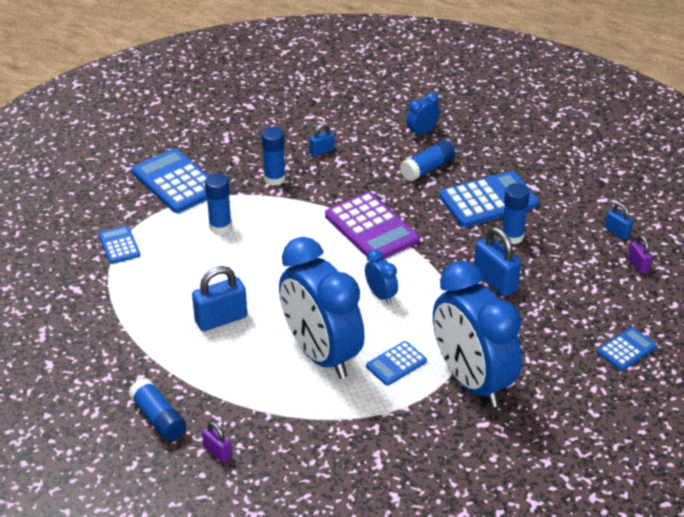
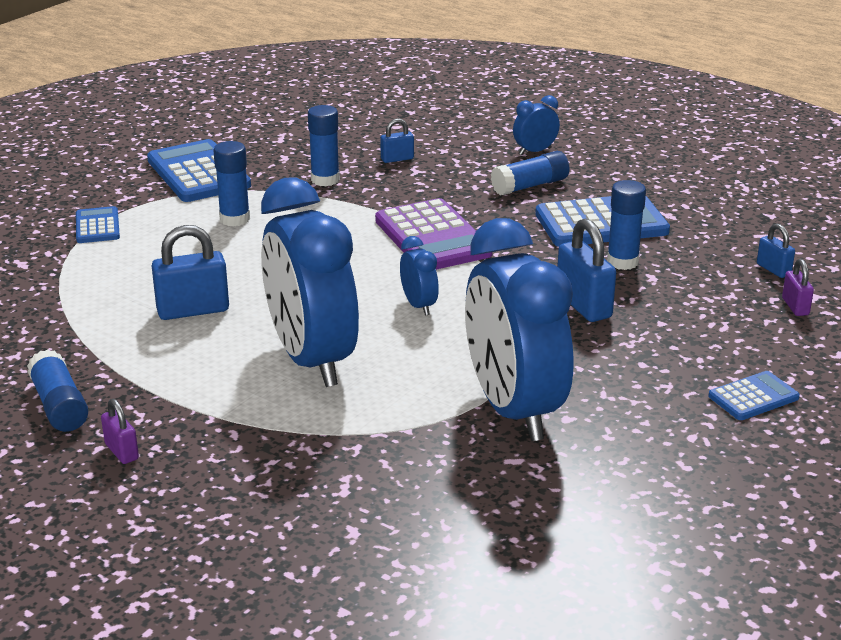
camera: 10 degrees right, 10 degrees down
(396, 364) = (412, 380): blue calculator -> none

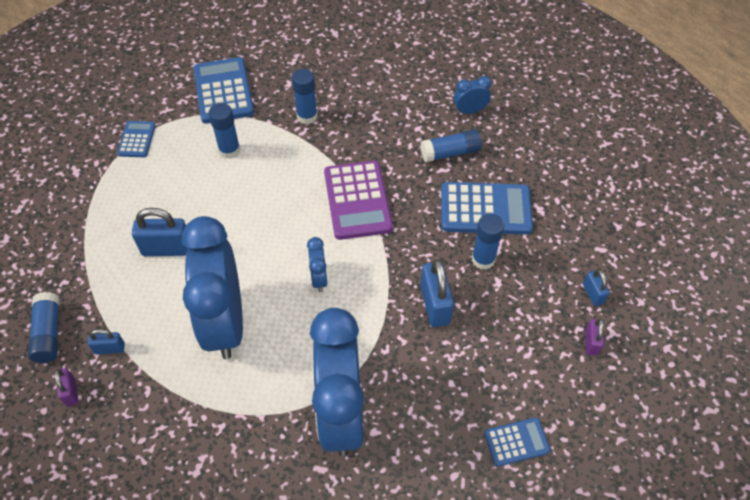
camera: 15 degrees right, 25 degrees up
(397, 159) = (366, 101): blue padlock -> blue padlock (110, 348)

